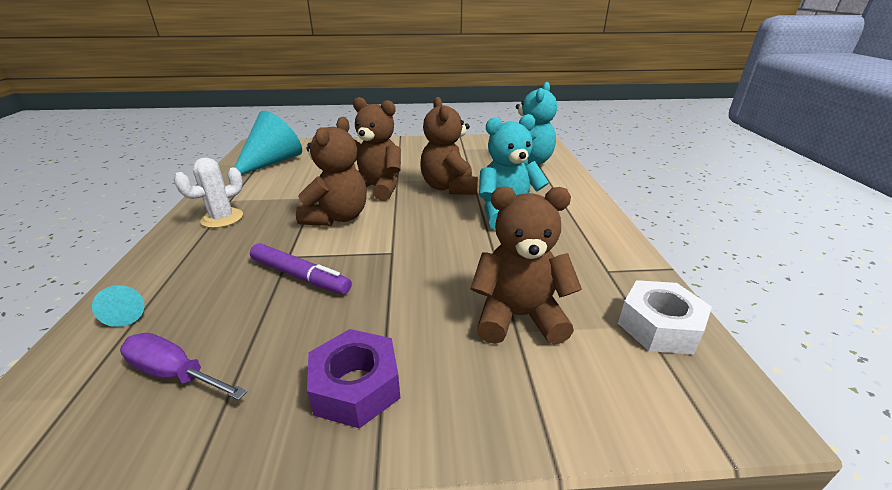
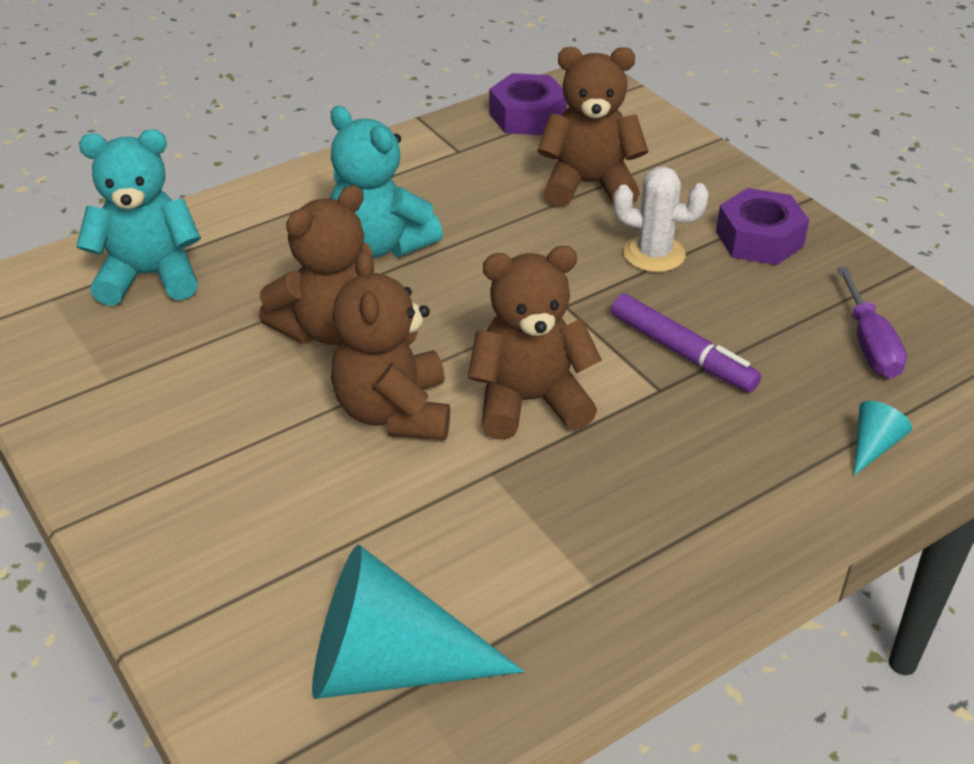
camera: 120 degrees left, 10 degrees up
(222, 218) = (653, 538): white cactus -> white cactus (654, 254)
(300, 276) = (682, 353): purple marker -> purple marker turned 135 degrees clockwise
(519, 316) = (589, 185): brown teddy bear -> brown teddy bear turned 120 degrees clockwise
(659, 326) = (527, 116): white nut -> purple nut

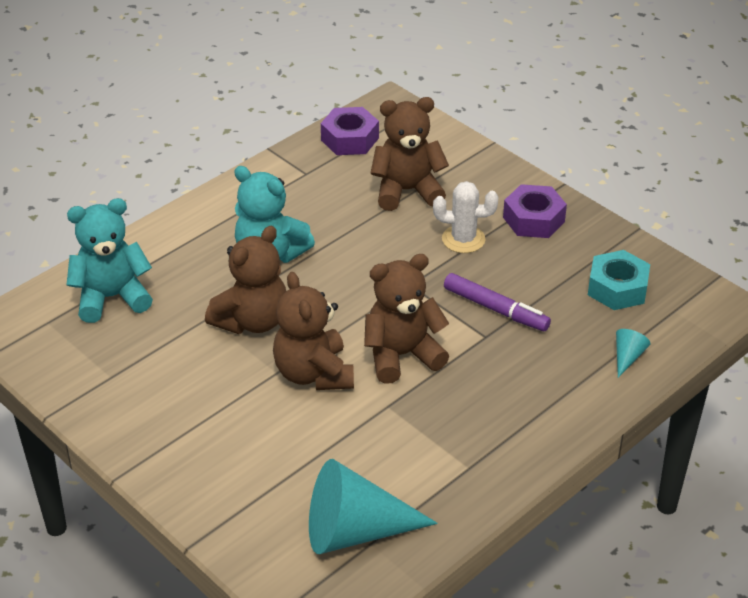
camera: 10 degrees left, 0 degrees up
(869, 344) = (617, 288): purple screwdriver -> turquoise nut

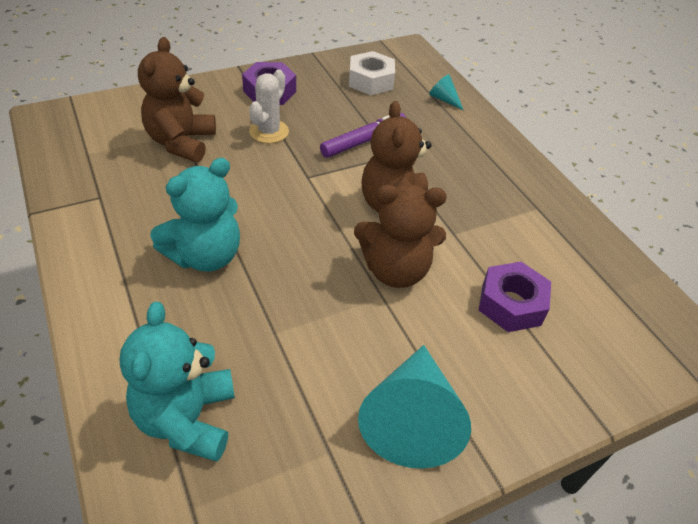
camera: 75 degrees left, 5 degrees up
(252, 321) = (299, 296): brown teddy bear -> none
(350, 139) = (74, 154): purple nut -> purple nut (511, 304)
(355, 531) = (600, 296): turquoise cone -> turquoise cone (412, 418)
(617, 288) = (370, 81): turquoise nut -> white nut

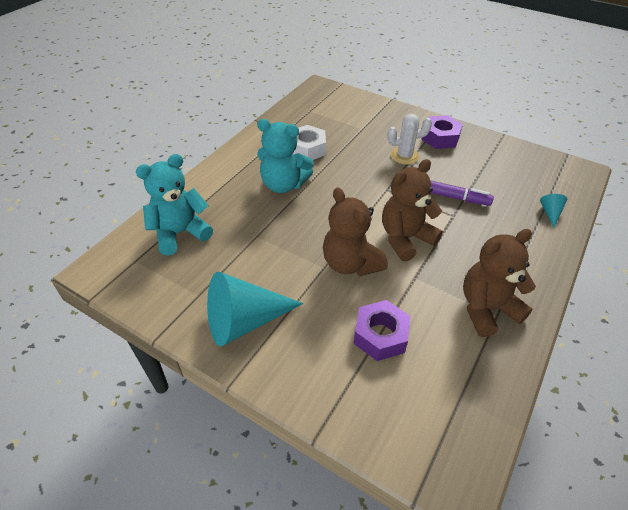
camera: 60 degrees right, 0 degrees up
(181, 142) = (354, 132): brown teddy bear -> brown teddy bear (487, 309)
(370, 81) = (515, 171): white nut -> white nut (307, 149)

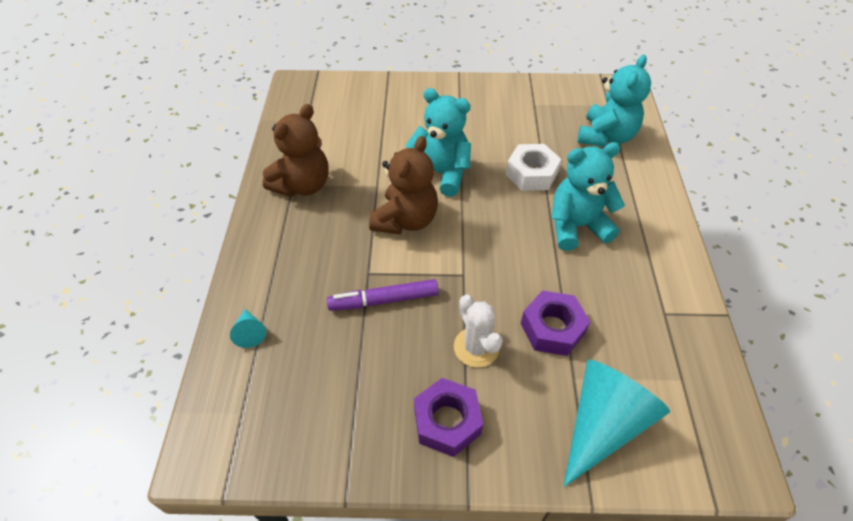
camera: 150 degrees right, 5 degrees up
(245, 321) = (484, 103): turquoise cone -> turquoise cone (602, 424)
(307, 149) = (605, 294): white nut -> white nut (531, 174)
(350, 263) = (440, 174): brown teddy bear -> turquoise teddy bear
(380, 335) = (381, 133): purple nut -> purple nut (552, 328)
(404, 156) = (476, 347): white cactus -> white cactus turned 75 degrees counterclockwise

